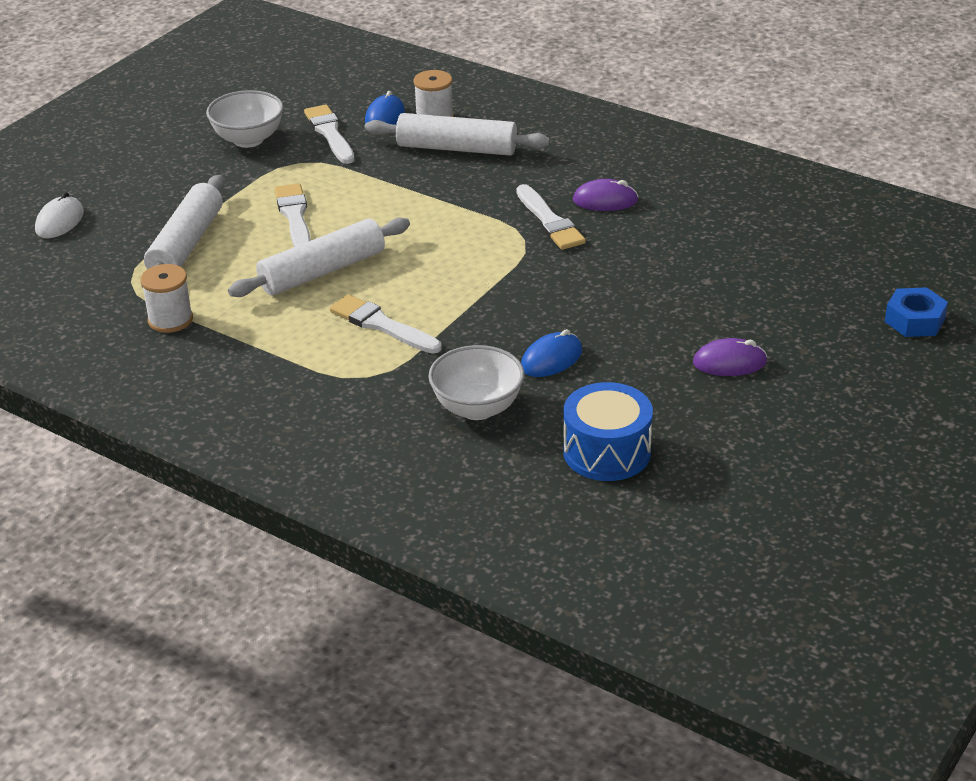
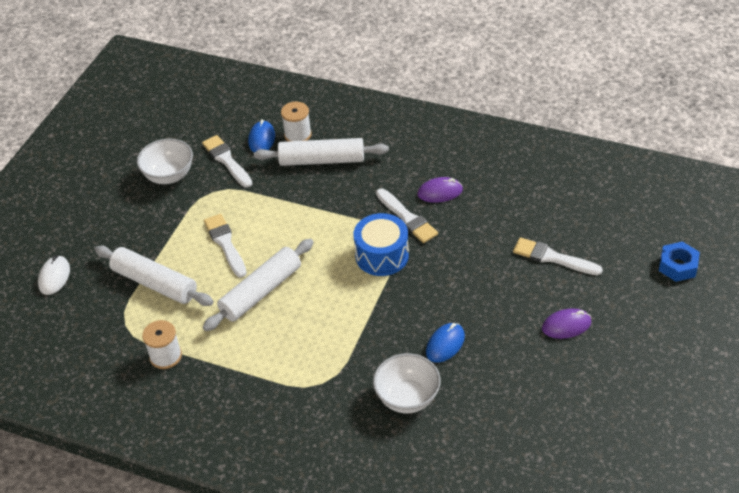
camera: 10 degrees left, 10 degrees up
(186, 244) = (155, 283): white rolling pin -> white rolling pin turned 60 degrees counterclockwise
(381, 325) = (318, 334): white brush -> white brush (552, 258)
(607, 452) = (507, 421): blue drum -> blue drum (382, 255)

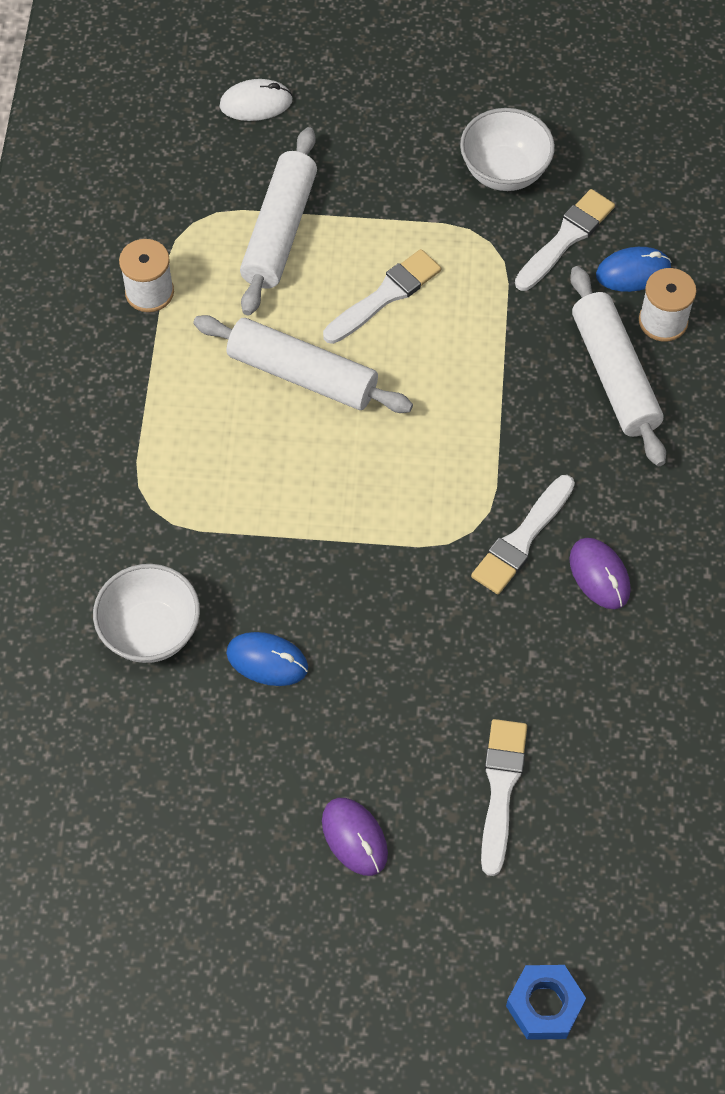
camera: 70 degrees right, 15 degrees up
(382, 255) = (427, 522): blue drum -> none

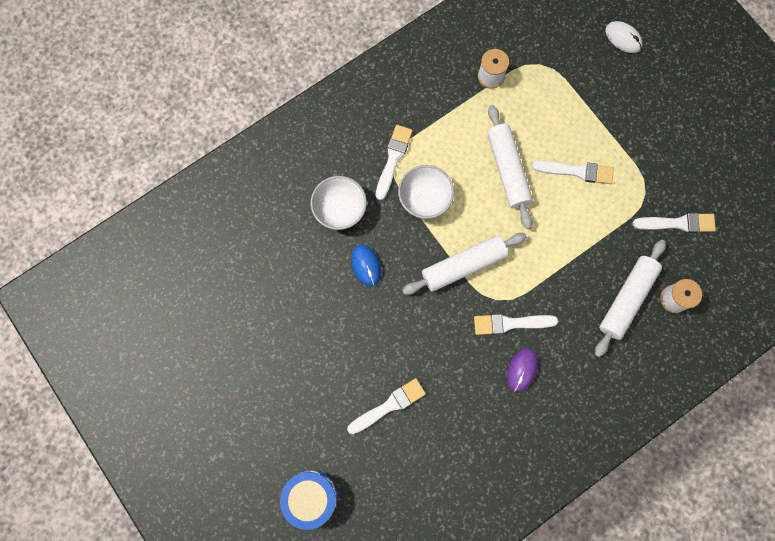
camera: 50 degrees right, 15 degrees up
(145, 504) = (393, 159): none -> white brush
(279, 231) = (568, 102): white rolling pin -> white rolling pin (463, 266)
(354, 837) = (319, 363): purple mouse -> none
(504, 172) = (687, 169): white bowl -> white bowl (424, 199)
(544, 1005) = (311, 497): blue nut -> blue drum
(633, 272) = (687, 266): blue mouse -> none

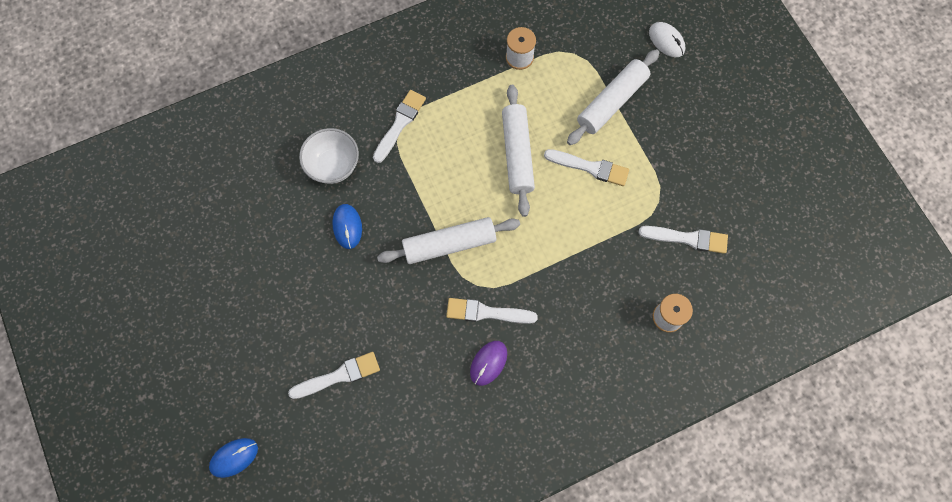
camera: 10 degrees right, 5 degrees down
(311, 497) = (234, 457): blue drum -> blue mouse
(424, 199) = (423, 169): white bowl -> none
(626, 299) = (616, 308): white rolling pin -> white rolling pin (612, 102)

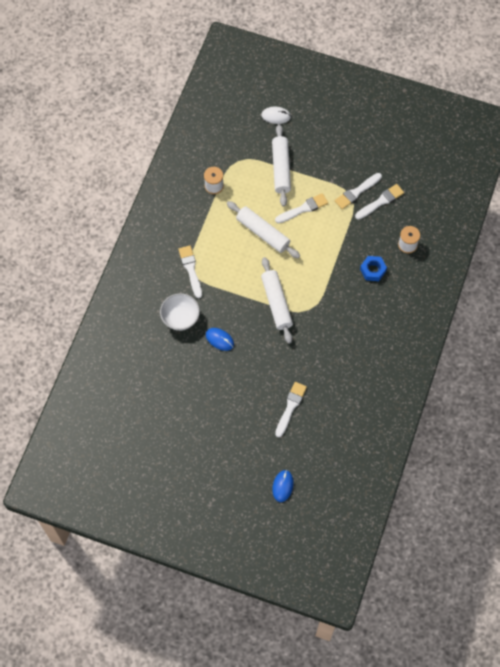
camera: 45 degrees left, 5 degrees down
(449, 244) = (276, 303): white rolling pin -> white rolling pin turned 45 degrees counterclockwise
(486, 312) = (326, 317): white brush -> white brush (356, 192)
(488, 363) = (351, 338): purple mouse -> none
(595, 309) = (373, 270): none -> blue nut

